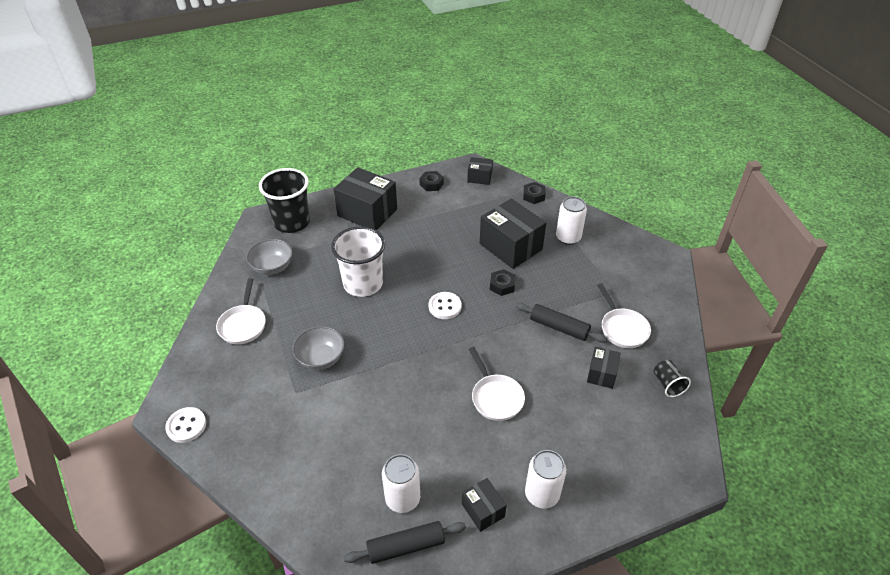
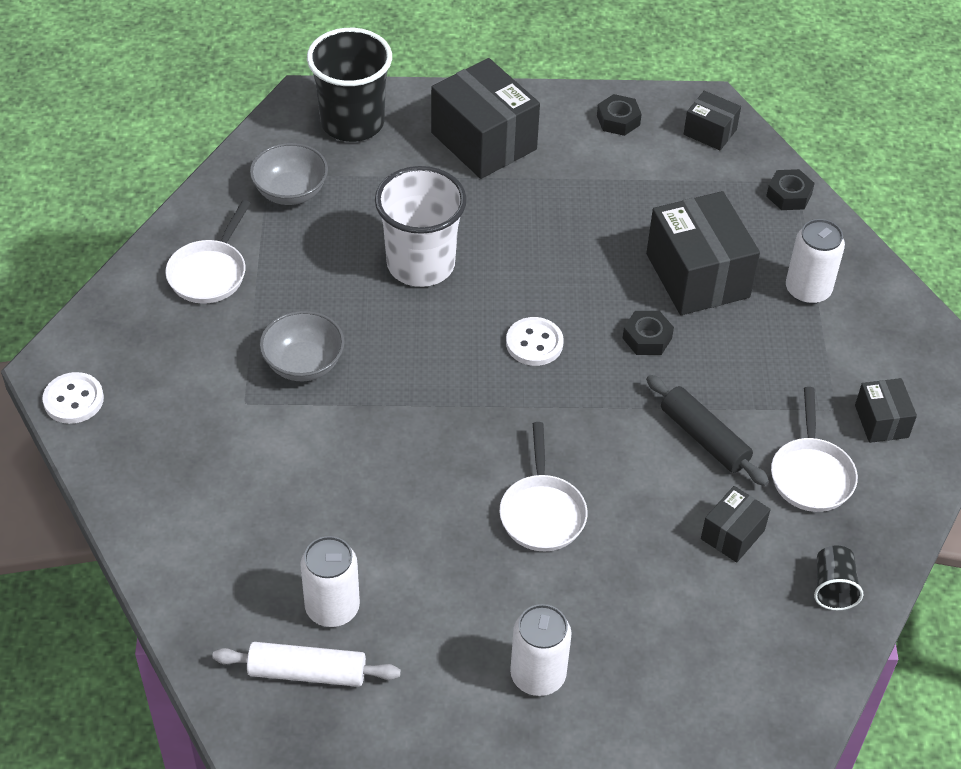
camera: 20 degrees right, 5 degrees up
(406, 546) = (307, 672): black rolling pin -> white rolling pin
(483, 510) = (439, 665): black box -> black box (881, 421)

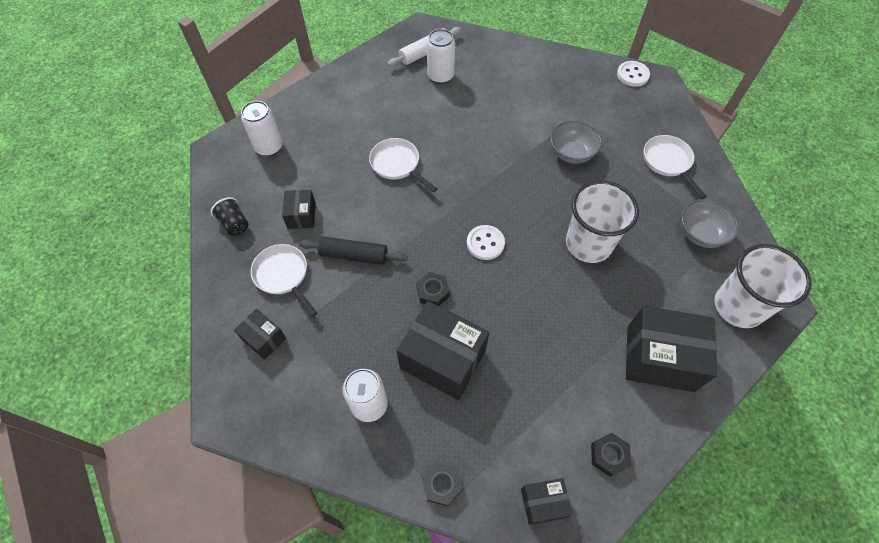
camera: 140 degrees right, 10 degrees up
(352, 122) = (738, 306): black cup -> white cup
(538, 675) = (338, 105): white can -> white can (269, 147)

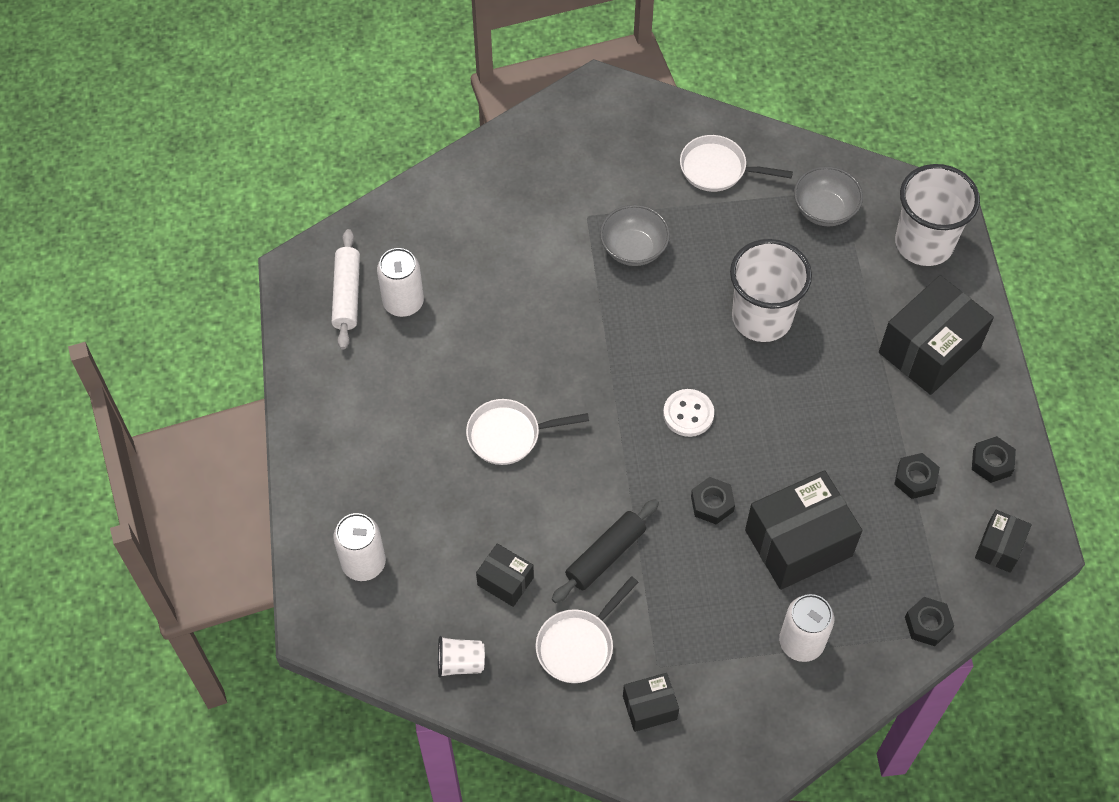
camera: 55 degrees left, 0 degrees up
(234, 224) = (460, 663): black cup -> white cup
(283, 275) = (578, 645): white pan -> white pan turned 45 degrees counterclockwise
(551, 408) = (915, 479): none -> black nut
(632, 75) = (571, 107): white button -> none

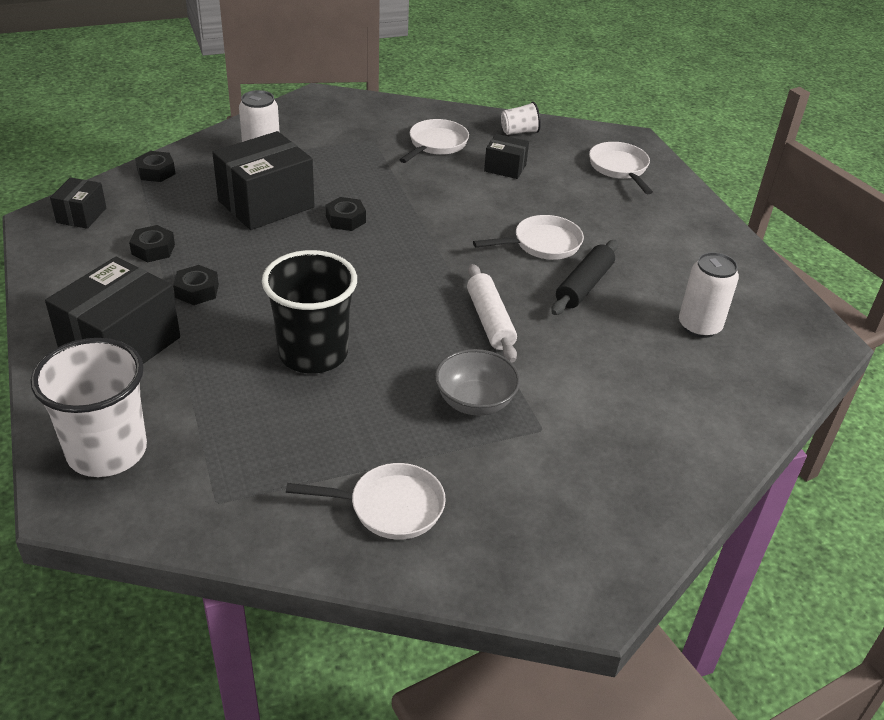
camera: 165 degrees right, 20 degrees down
(347, 294) = (759, 326): white rolling pin -> white rolling pin (490, 321)
(363, 563) = (619, 168): white can -> white pan
(605, 555) = (430, 185): black rolling pin -> black rolling pin (584, 286)
(649, 707) = (375, 123): black box -> none
(688, 414) = (379, 272): white button -> none
(762, 318) = (313, 353): white cup -> black cup
(824, 210) = (239, 474): grey bowl -> none
(991, 462) = (73, 266): black nut -> black nut (197, 291)

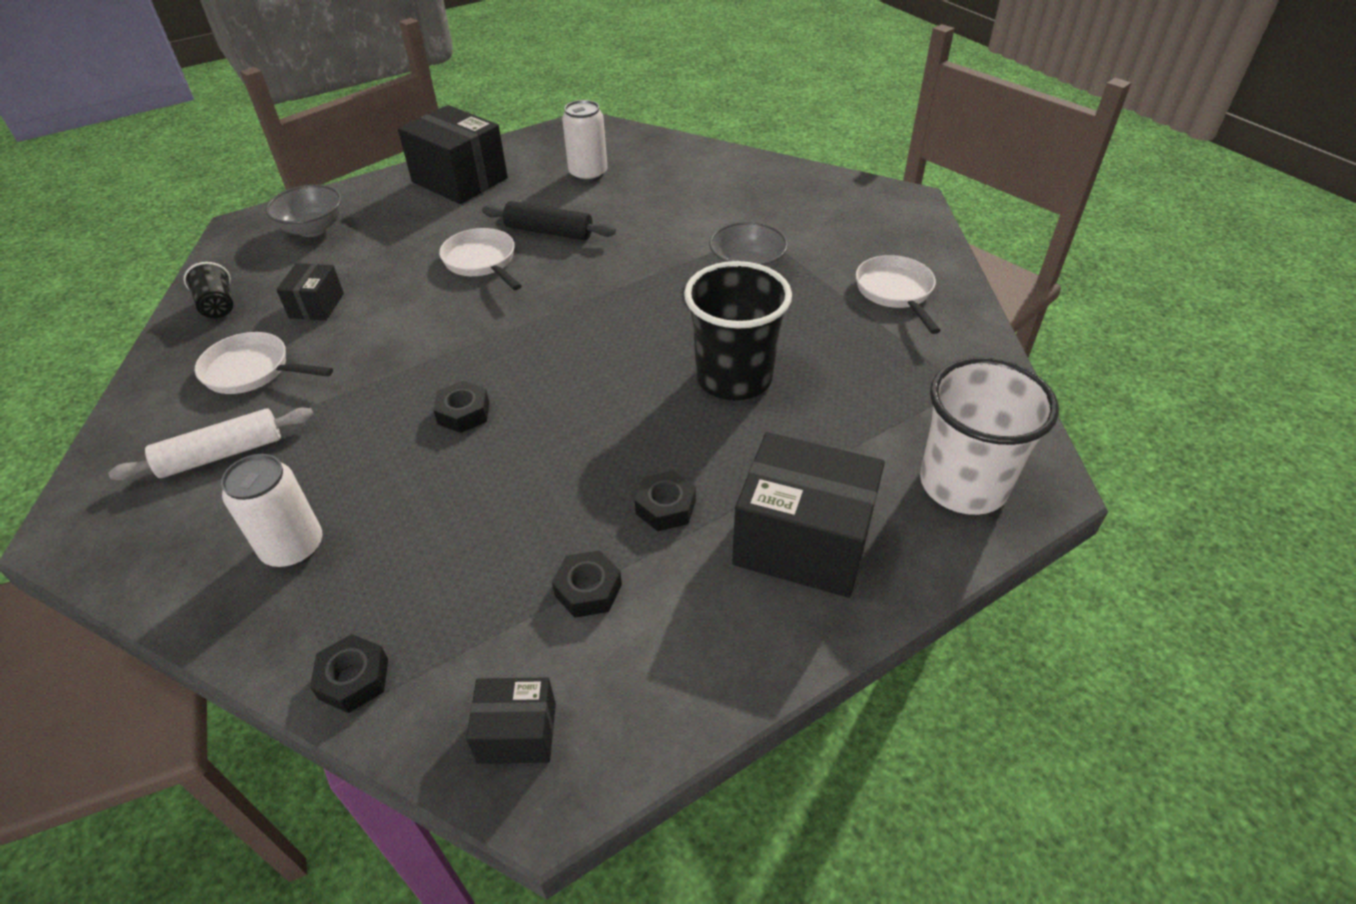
camera: 100 degrees left, 5 degrees up
(266, 204) = (438, 501): black box -> black box (460, 180)
(490, 321) = (628, 277): white rolling pin -> white rolling pin (222, 454)
(519, 132) = (218, 306): white cup -> black cup
(619, 168) = (313, 229): white pan -> grey bowl

